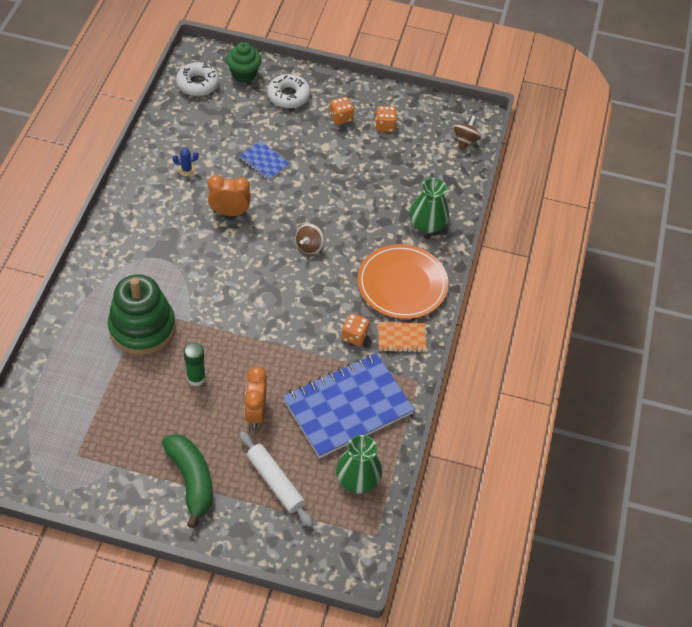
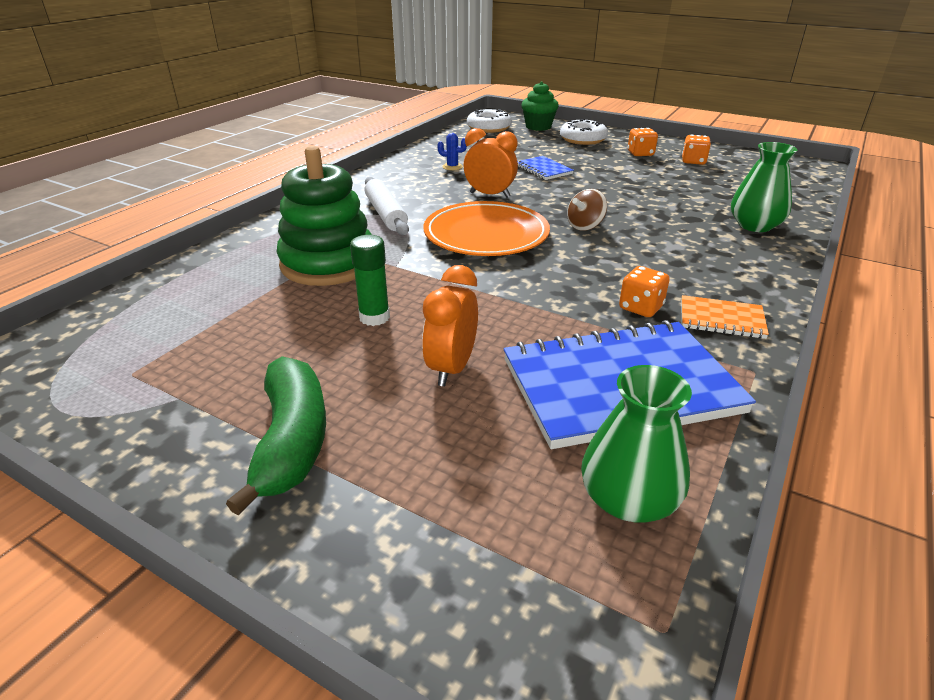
camera: 20 degrees right, 20 degrees down
(275, 482) = (450, 473): white rolling pin -> white rolling pin (386, 214)
(402, 284) = (720, 269): orange plate -> orange plate (486, 235)
(465, 141) = (798, 177): brown spinning top -> none

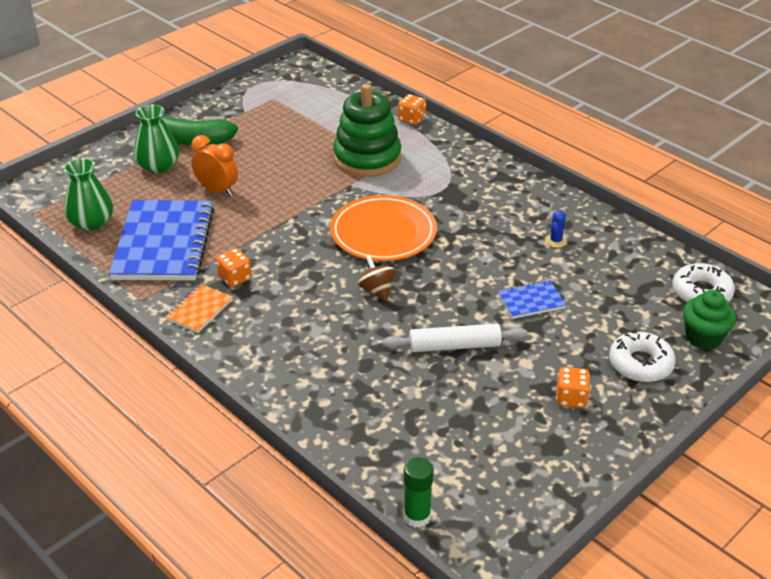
camera: 105 degrees right, 5 degrees up
(374, 317) = (285, 170): green glue stick -> green glue stick (417, 516)
(386, 214) = (445, 189): white rolling pin -> white rolling pin (454, 346)
(489, 195) = (470, 251): orange clock -> none
(693, 161) = (530, 437): orange dice -> orange dice (411, 119)
(755, 225) = (331, 402): green vase -> green vase (158, 166)

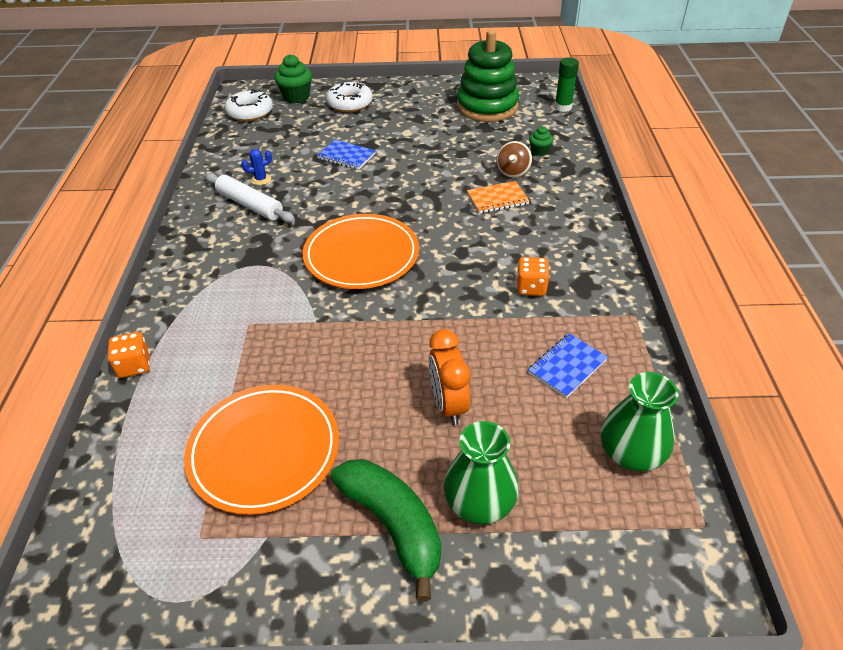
camera: 135 degrees left, 5 degrees up
(163, 243) = (567, 367): blue notebook -> blue notebook, size x0.45
(199, 310) = (587, 276): orange notebook -> orange notebook (497, 199)
(288, 130) = (264, 451): none -> orange plate
(367, 158) = (255, 343): green stacking toy -> green stacking toy (487, 106)
(367, 420) = (539, 151): none -> green cupcake
(377, 290) = (432, 215): brown spinning top -> brown spinning top (513, 172)
(454, 346) = (433, 159): white rolling pin -> white rolling pin (250, 205)
(571, 398) = (412, 109): orange dice -> none

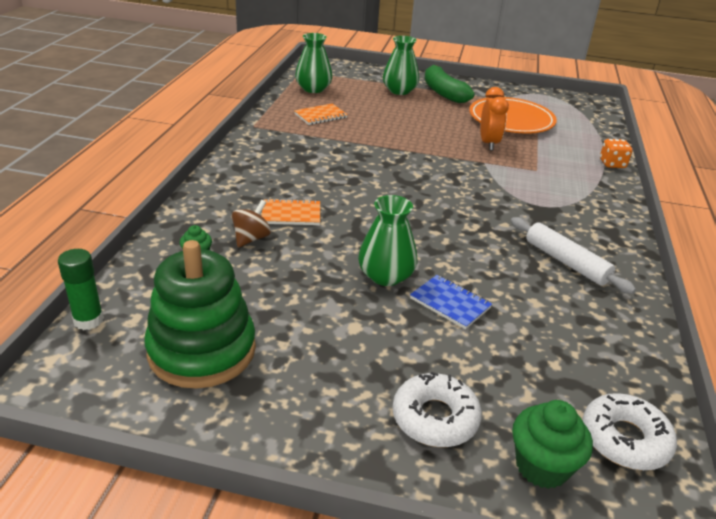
camera: 170 degrees left, 10 degrees down
(261, 179) = (562, 292): blue cactus -> none
(361, 255) = (444, 194): orange plate -> none
(396, 165) = (386, 276): none -> green vase
(448, 405) = (402, 116): orange clock -> orange clock (488, 143)
(531, 287) = (313, 150): orange dice -> none
(567, 367) = (320, 116): blue notebook -> orange notebook

